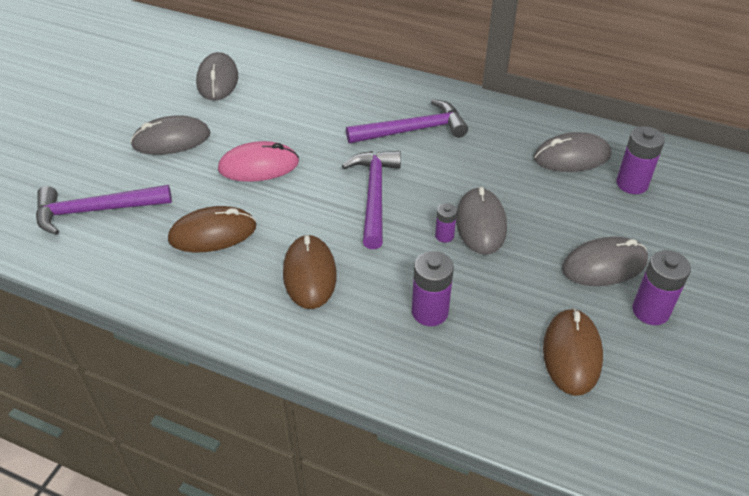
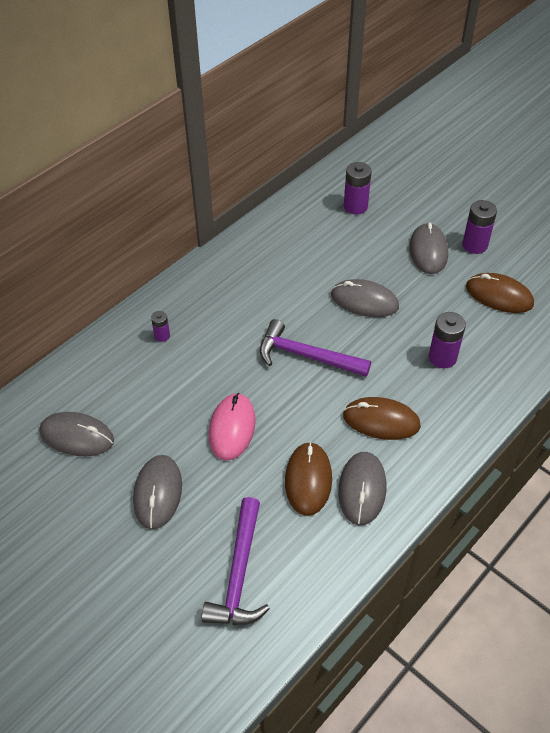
camera: 70 degrees left, 5 degrees up
(413, 130) = (235, 308): purple hammer -> none
(444, 236) = (369, 326): purple battery -> purple battery (162, 336)
(572, 157) = (313, 225): grey mouse -> grey mouse (362, 489)

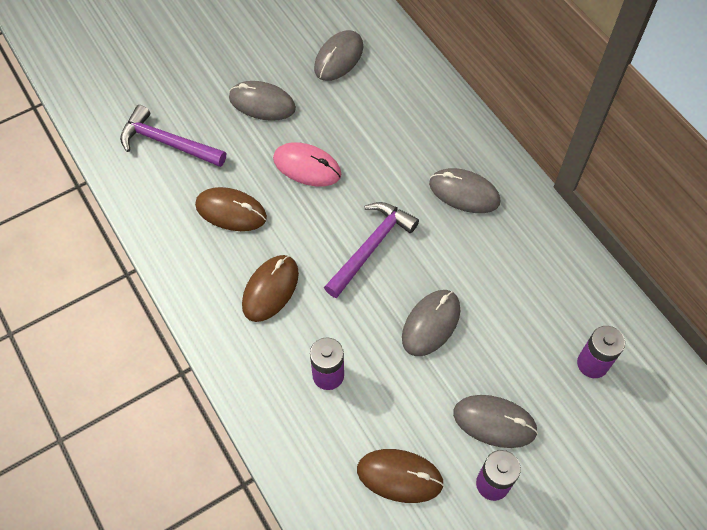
camera: 105 degrees right, 10 degrees up
(162, 336) = (433, 133): purple battery -> none
(362, 489) = (204, 250): grey mouse -> grey mouse (464, 193)
(499, 296) = (399, 476): brown mouse -> brown mouse turned 60 degrees clockwise

